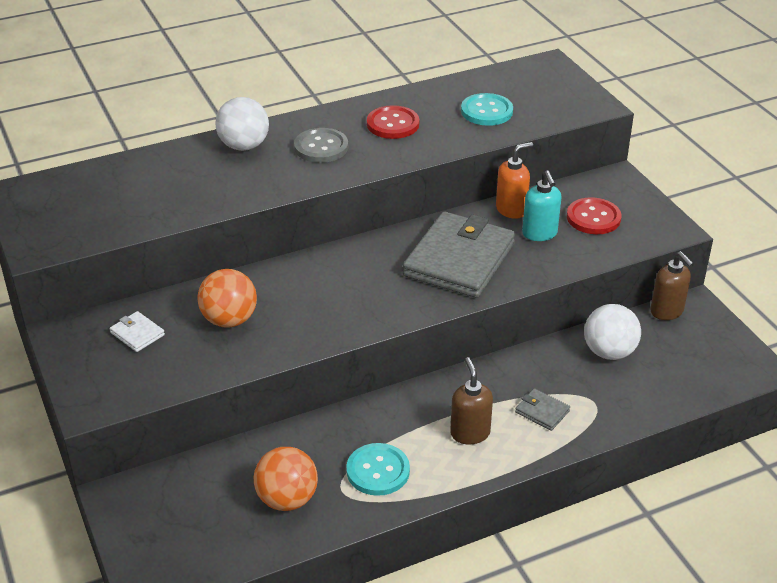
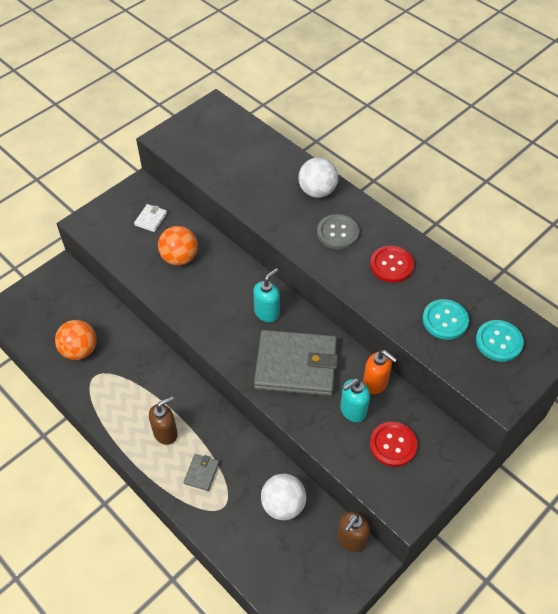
camera: 70 degrees right, 15 degrees up
(368, 264) = (267, 312): none -> turquoise soap dispenser
(378, 471) = (116, 390): turquoise button -> turquoise button (498, 341)

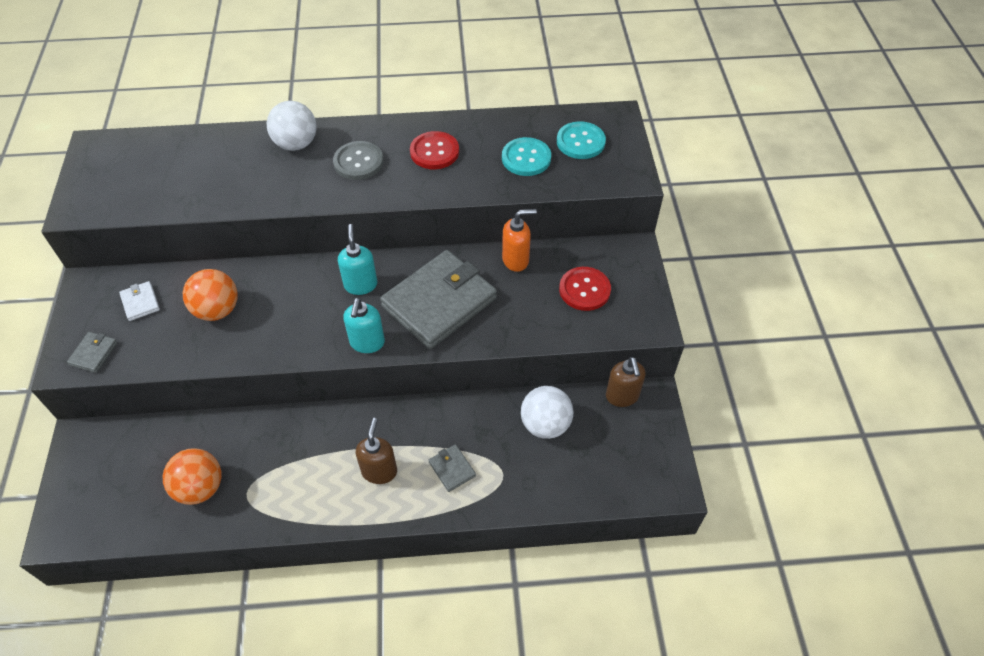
camera: 50 degrees left, 0 degrees up
(100, 229) = (94, 353): none -> grey wallet
(352, 411) = (526, 294): turquoise soap dispenser -> turquoise soap dispenser (367, 343)

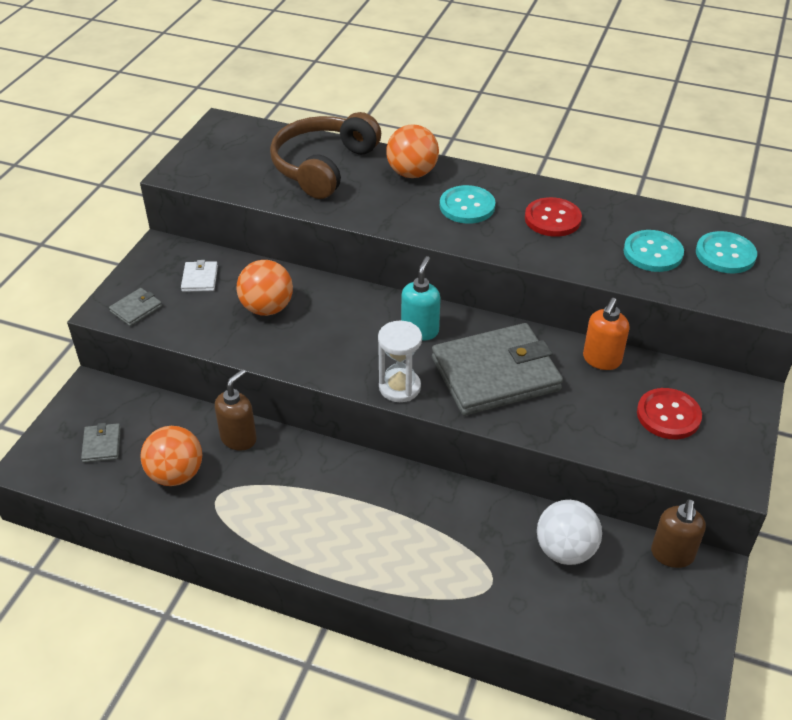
camera: 25 degrees right, 10 degrees down
(212, 161) = (323, 166): none -> brown headphones
(296, 144) = (412, 173): white ball -> orange ball
(358, 162) = (467, 206): grey button -> turquoise button
(367, 343) = (399, 387): turquoise soap dispenser -> white hourglass
(379, 471) = (359, 527): brown soap dispenser -> brown soap dispenser (239, 438)
(452, 469) = (438, 555): grey wallet -> grey wallet (102, 445)
(516, 260) = (601, 360): orange soap dispenser -> orange soap dispenser turned 105 degrees clockwise

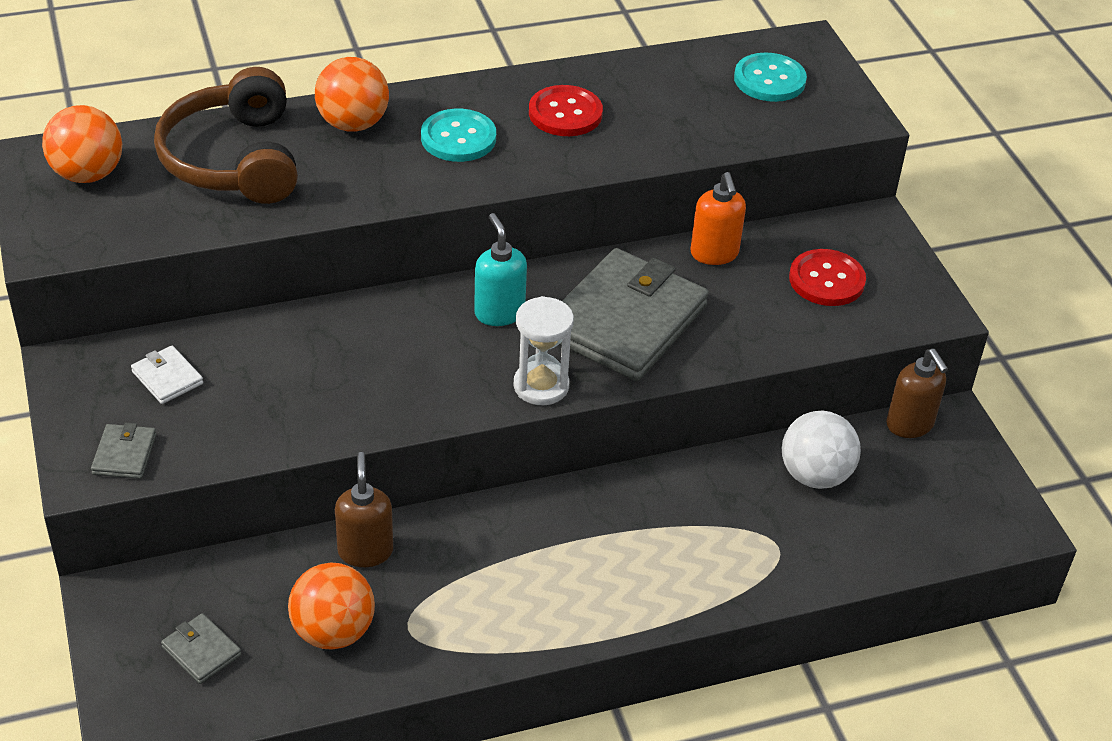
camera: 40 degrees left, 0 degrees up
(267, 308) = (294, 372): orange ball -> orange ball (88, 174)
(653, 253) = (701, 108): turquoise button -> none

